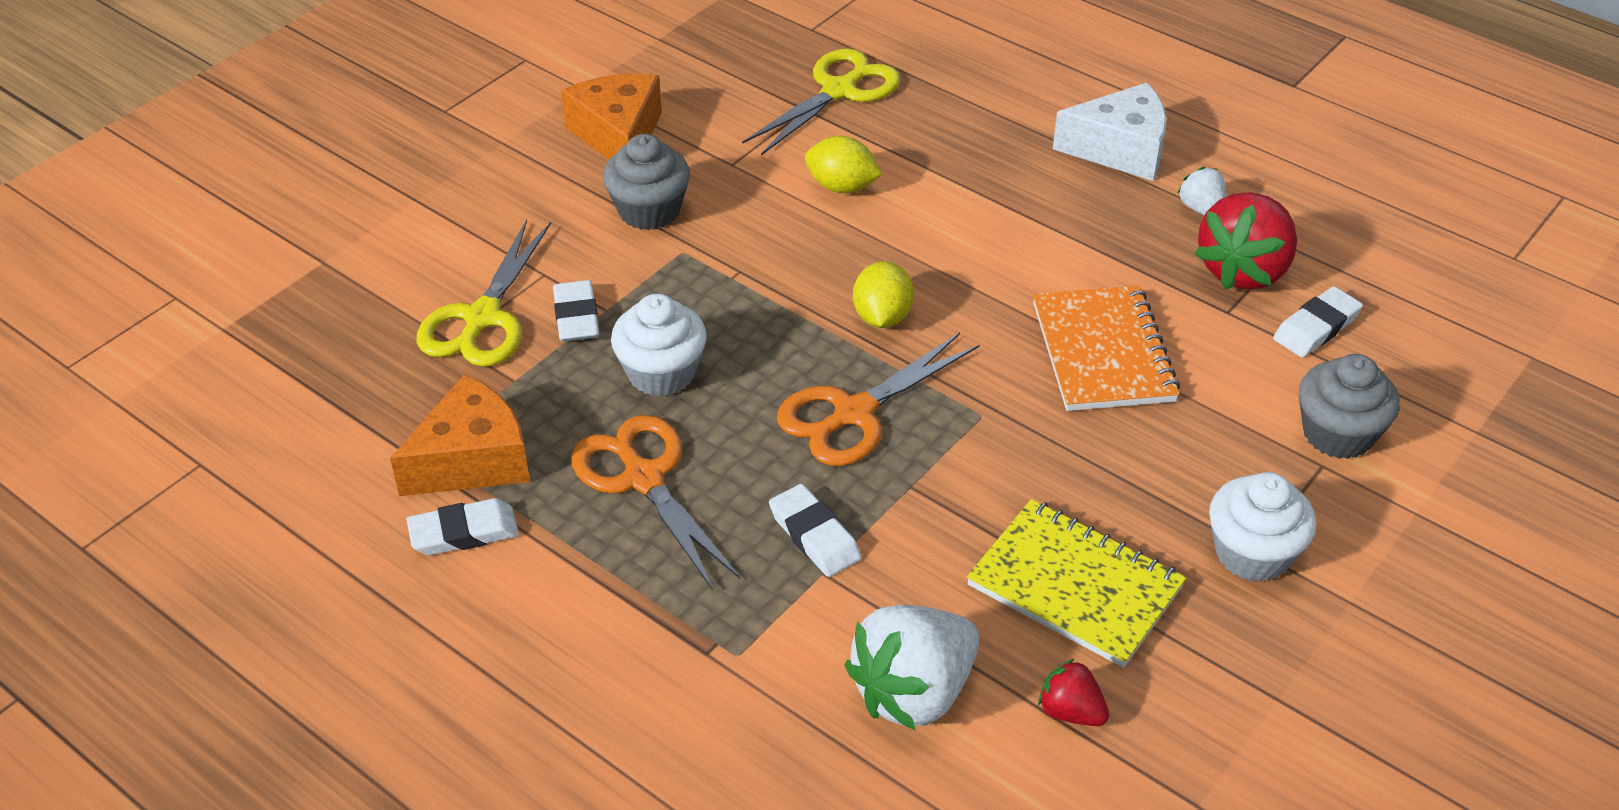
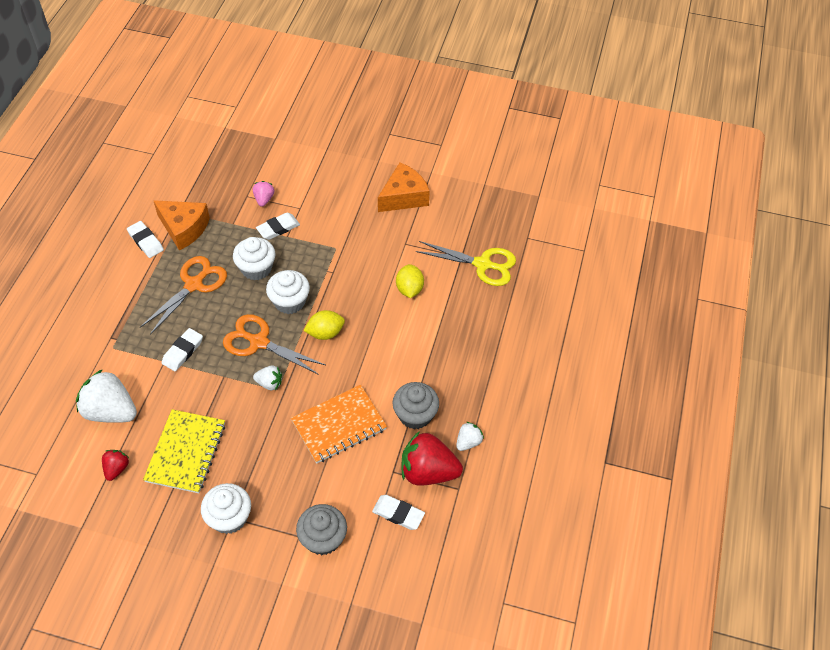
camera: 65 degrees right, 10 degrees up
(482, 318) = (264, 199): yellow scissors -> pink strawberry
(649, 210) = (357, 226): grey cupcake -> grey cupcake (415, 415)
(777, 346) = (289, 301): none -> white cupcake
(962, 422) = (269, 383): none -> white strawberry
(1120, 149) = (500, 394): white cheese -> none

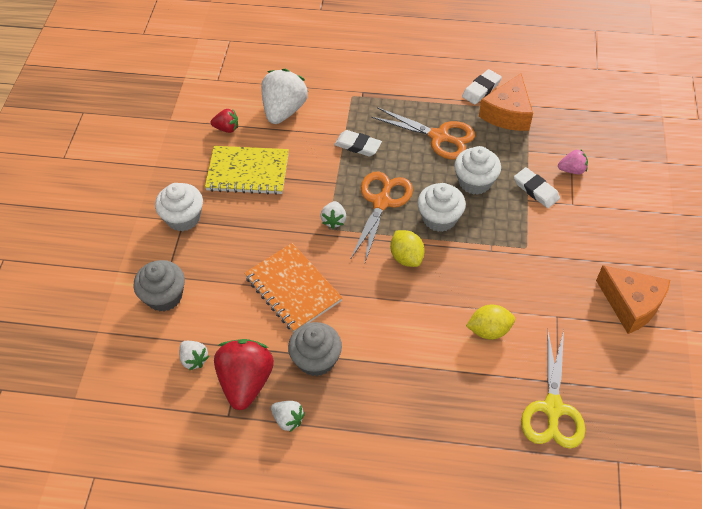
camera: 85 degrees right, 0 degrees up
(398, 514) = (194, 359): white eraser -> white strawberry

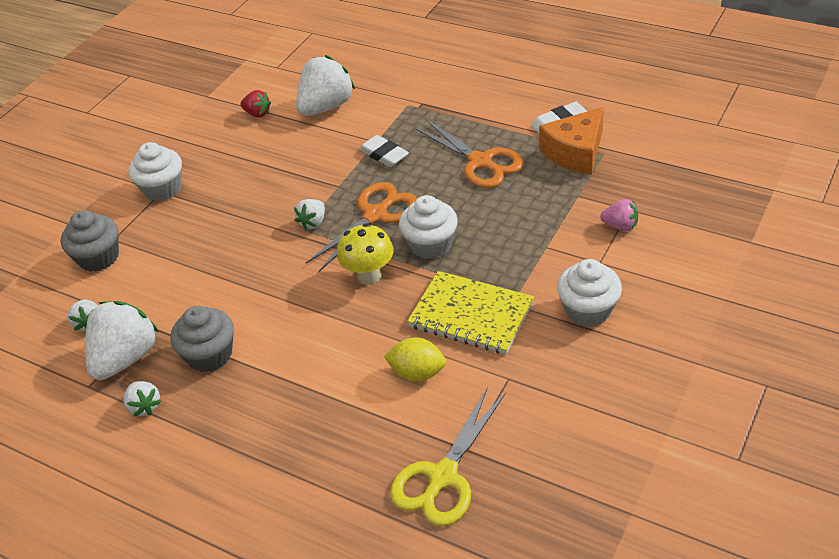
camera: 25 degrees right, 10 degrees down
(246, 382) = (126, 358): red strawberry -> white strawberry
(248, 172) = (253, 158): yellow notebook -> yellow notebook (471, 315)
(293, 289) = (229, 280): orange notebook -> none
(406, 257) = (369, 276): yellow lemon -> yellow mushroom
(475, 182) = (494, 215): white cupcake -> white cupcake (588, 310)
(536, 190) = (562, 238): white eraser -> none
(631, 304) = (609, 388): orange cheese -> none

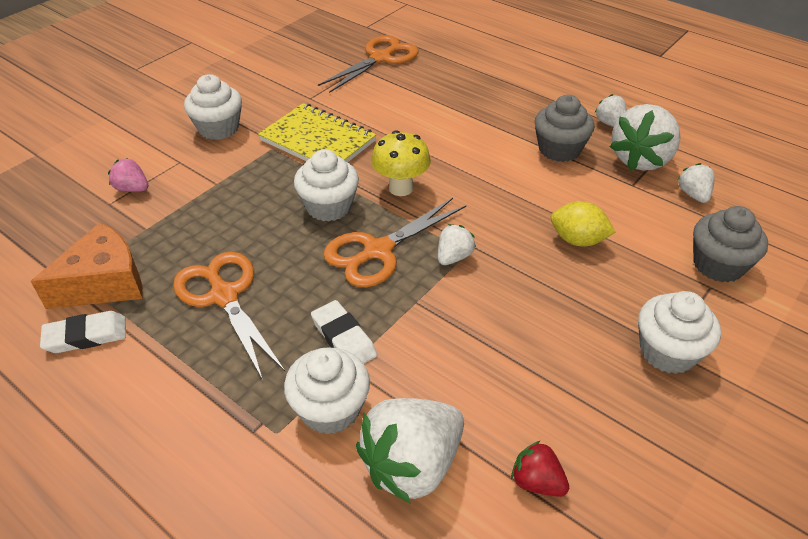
camera: 175 degrees left, 0 degrees up
(380, 119) = (330, 409): none -> white cupcake
(417, 373) = (379, 110): yellow lemon -> yellow lemon (577, 240)
(443, 476) = (380, 58): yellow scissors -> orange scissors

